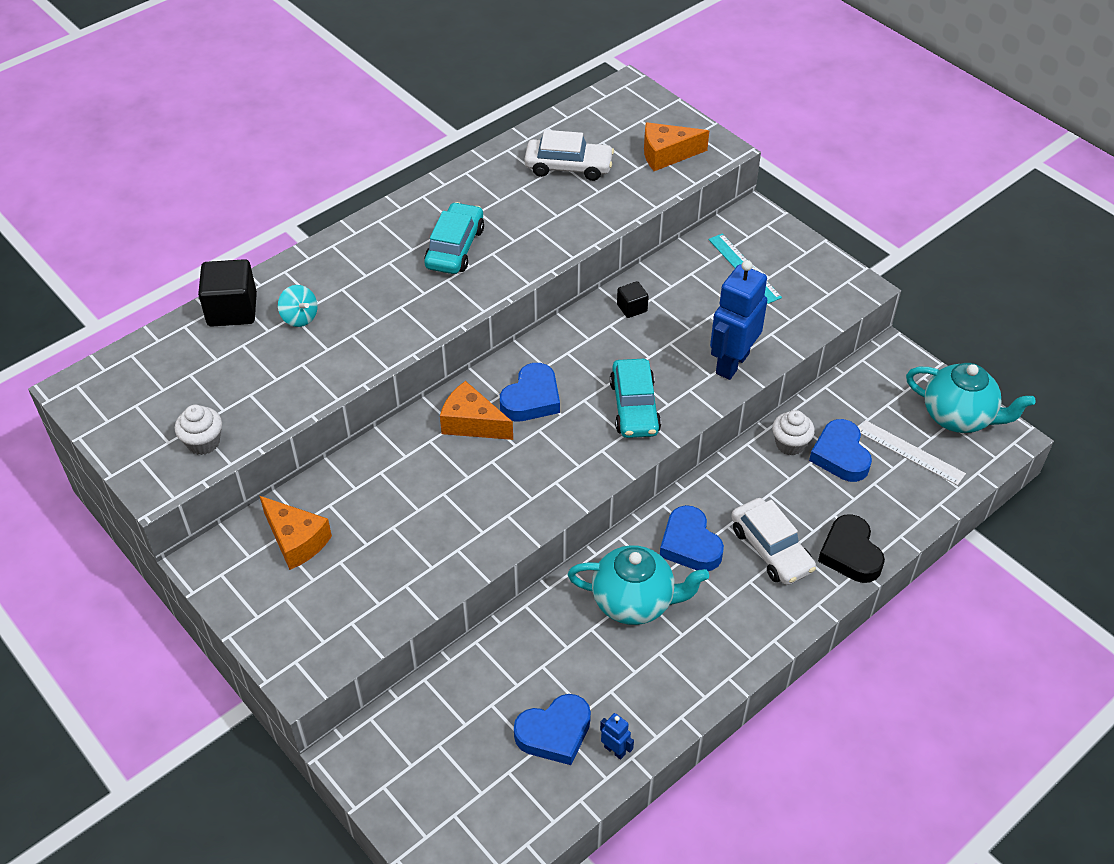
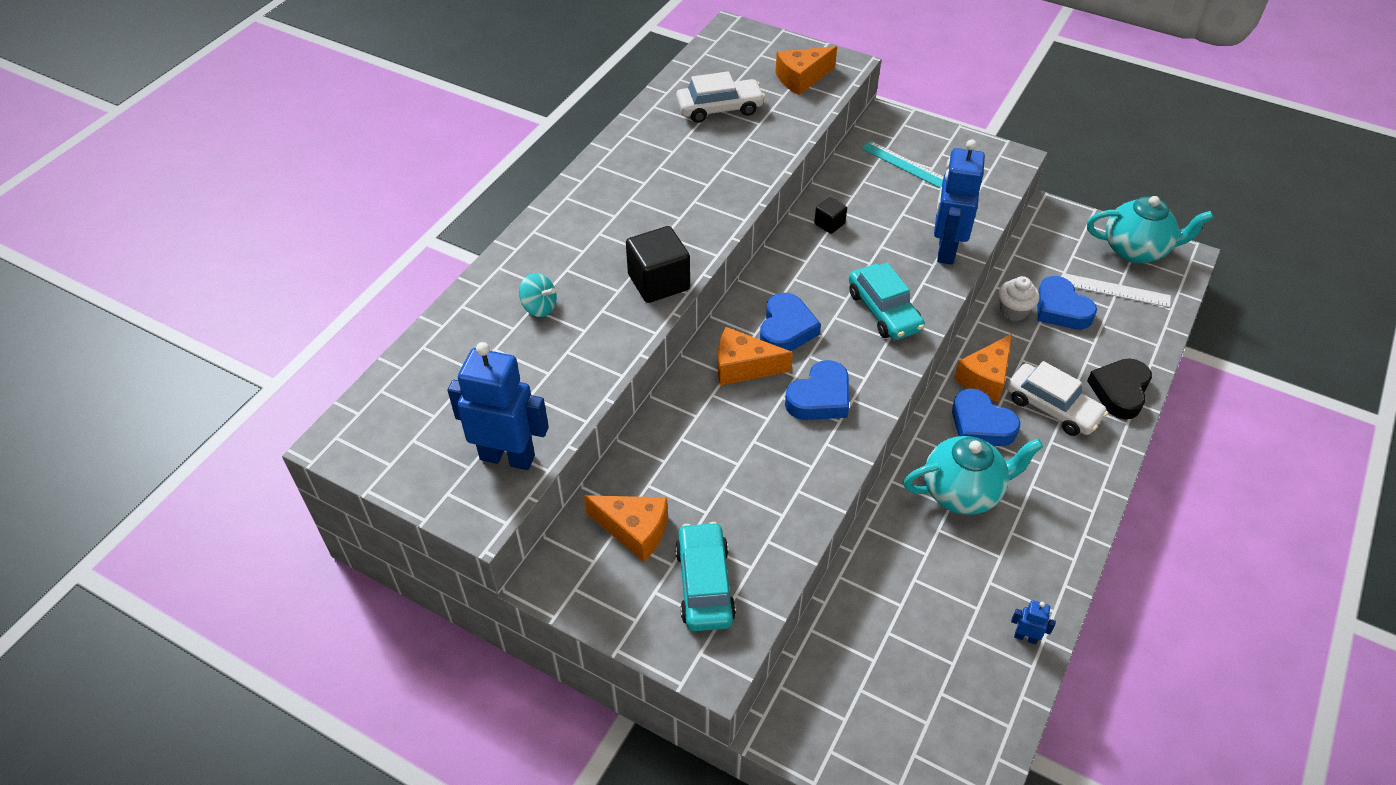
camera: 20 degrees left, 0 degrees up
(203, 442) = (507, 457): white cupcake -> blue robot
(232, 310) = (465, 318): black cube -> black cube (658, 282)
(455, 248) = (656, 204): turquoise car -> turquoise car (704, 584)
(554, 733) = (962, 640): blue heart -> blue heart (820, 398)
(721, 501) = (985, 378): none -> orange cheese
(850, 553) = (1120, 391): black heart -> black heart turned 60 degrees clockwise

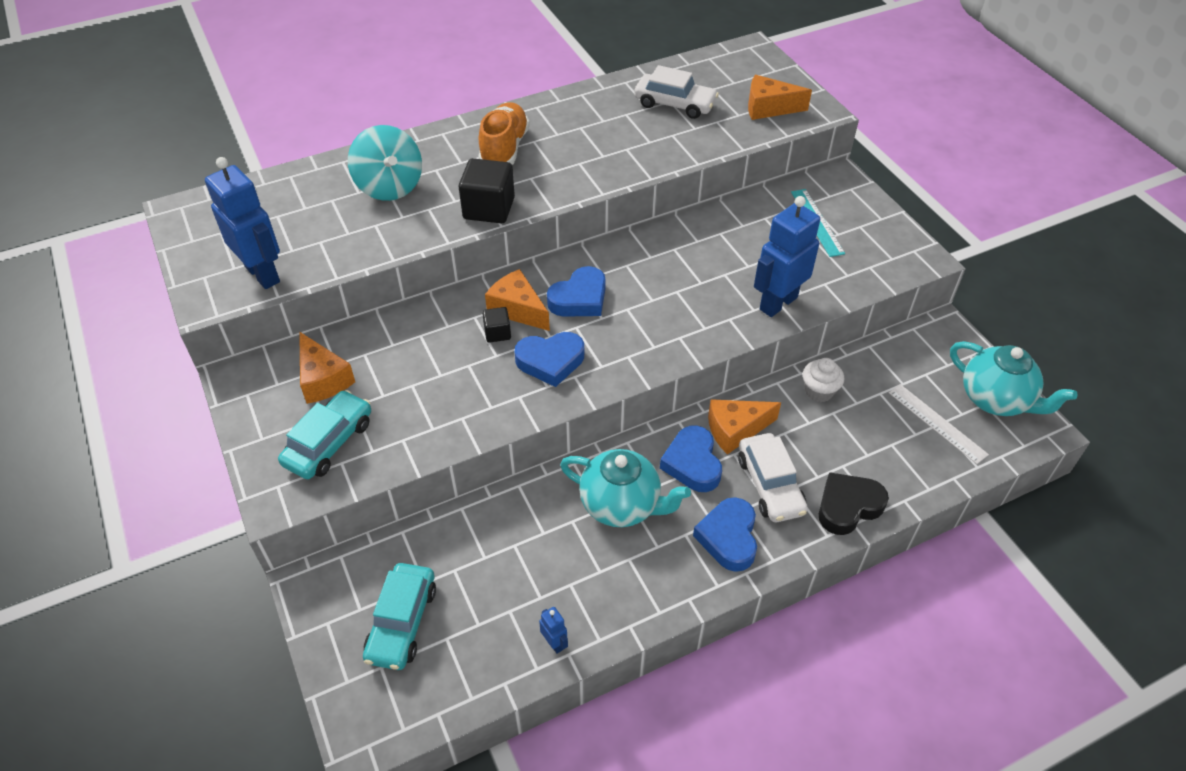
camera: 35 degrees right, 0 degrees up
(539, 307) = (389, 186): turquoise spinning top -> turquoise spinning top, size x1.90
(611, 219) = (504, 149): none -> orange shoe
(829, 224) = (699, 238): black cube -> black cube (497, 333)
(884, 311) = (672, 324): turquoise car -> turquoise car (402, 622)
(1061, 309) = (865, 411): blue heart -> blue heart (728, 537)

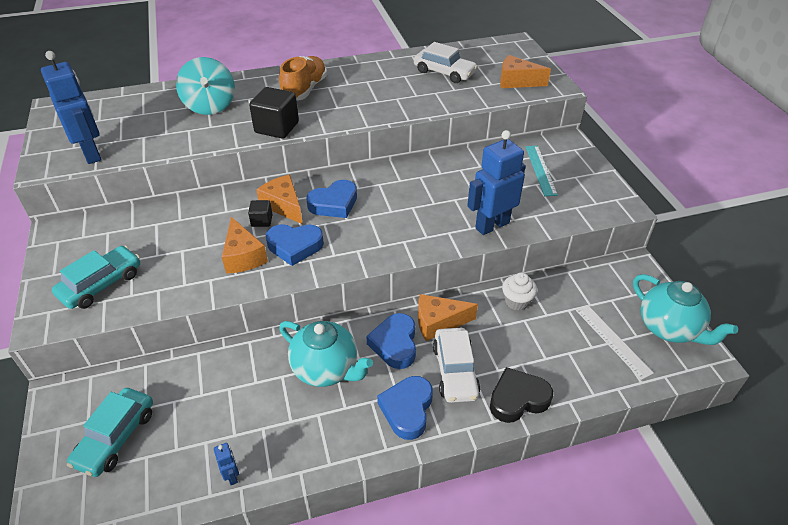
camera: 10 degrees right, 5 degrees down
(323, 379) = (117, 237): orange cheese -> orange cheese (243, 256)

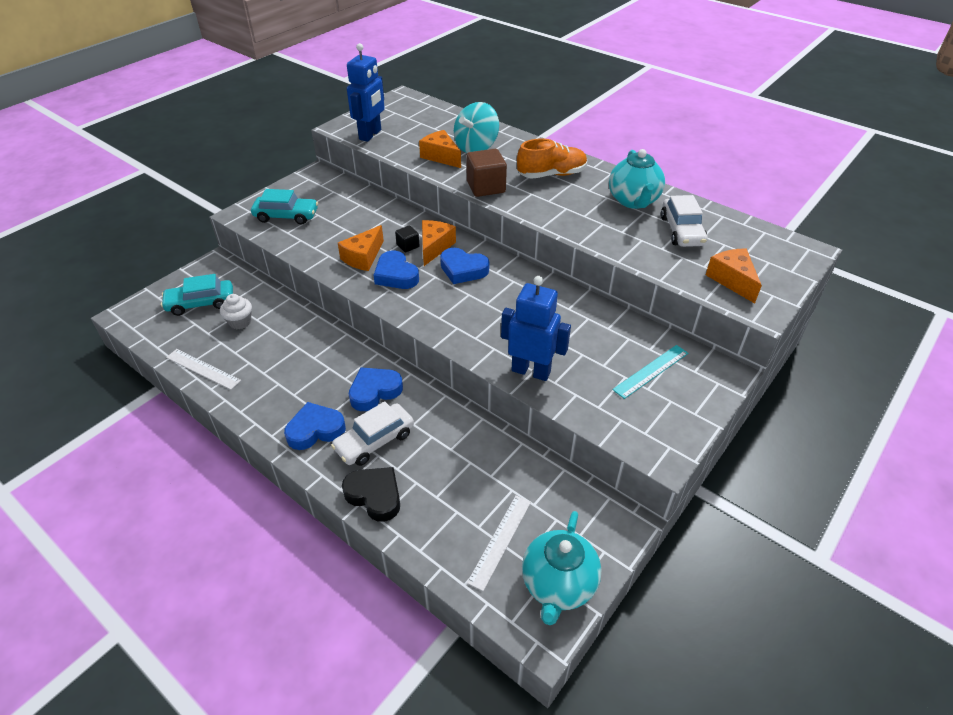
camera: 55 degrees right, 0 degrees up
(232, 476) = (203, 369): blue robot -> white ruler
(277, 127) = (486, 187): black cube -> brown cube
(326, 369) = (321, 366): turquoise teapot -> turquoise teapot (633, 201)
(438, 322) = (419, 406): orange cheese -> orange cheese (441, 156)
(516, 301) = (488, 447): white cupcake -> white cupcake (240, 322)

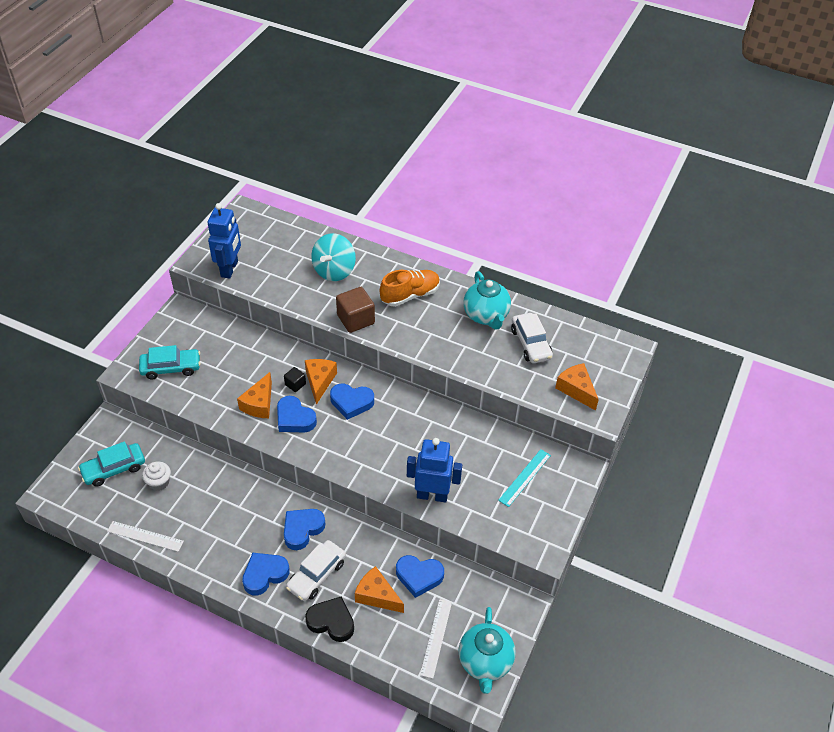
camera: 15 degrees left, 5 degrees up
(441, 156) = (305, 287): orange cheese -> orange cheese (377, 595)
(496, 465) = (419, 576): none -> blue heart

